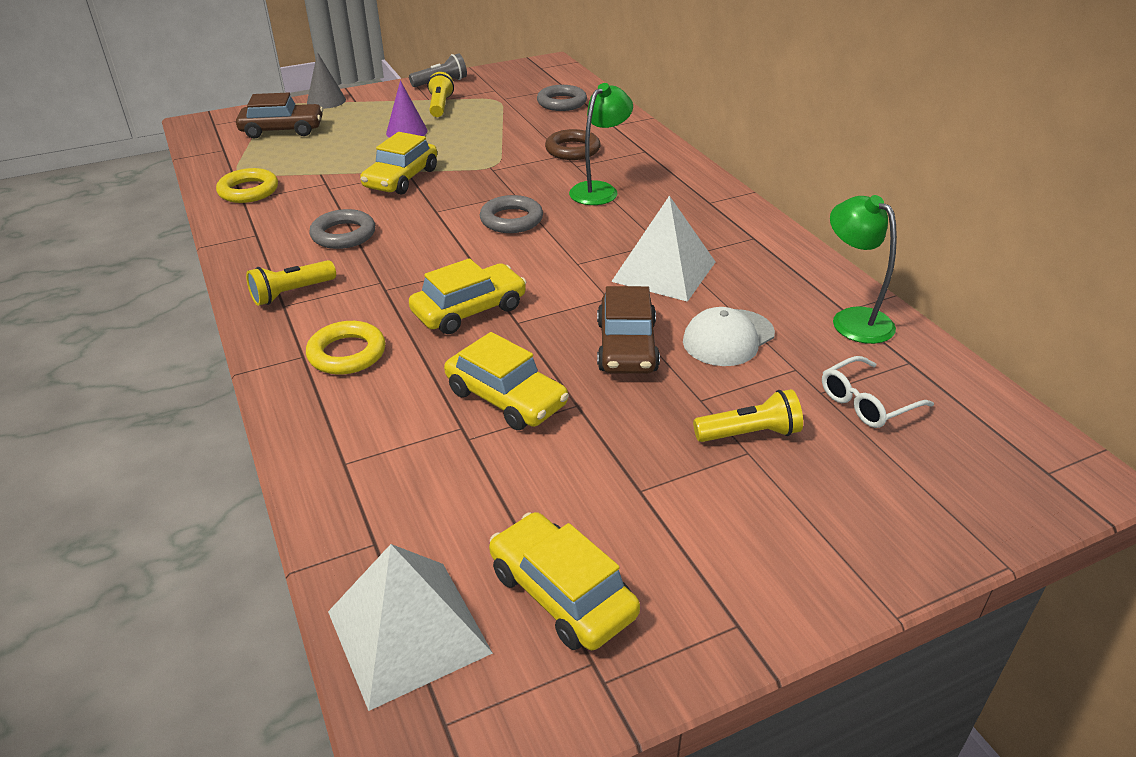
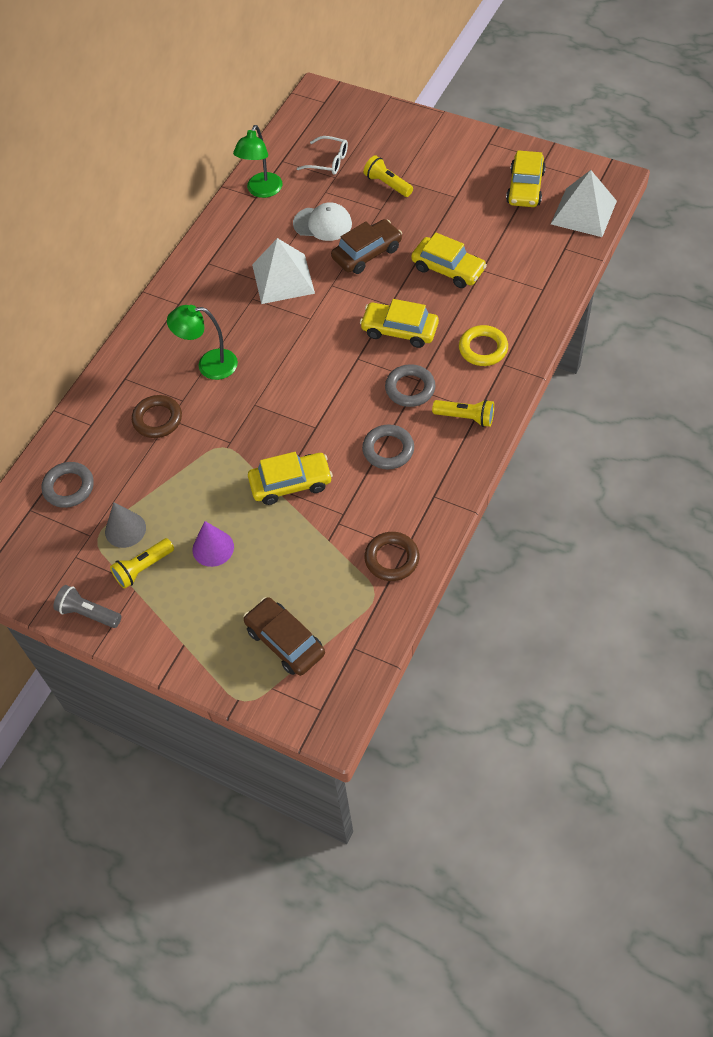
camera: 125 degrees left, 20 degrees up
(248, 191) = (392, 559): yellow ring -> brown ring
(326, 101) = (202, 668): grey cone -> grey cone (125, 529)
(506, 398) = (448, 269): yellow car -> yellow car turned 120 degrees clockwise
(511, 220) = (289, 381): grey ring -> grey ring (410, 388)

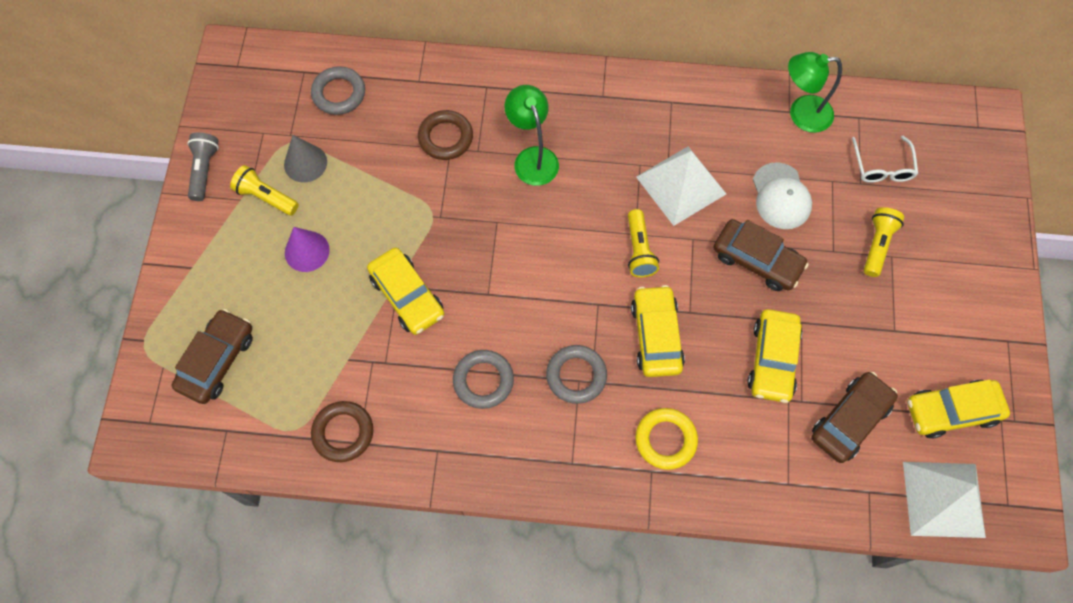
camera: 65 degrees right, 10 degrees up
(465, 417) = (557, 451): yellow flashlight -> yellow flashlight (639, 250)
(510, 241) = (850, 420): none -> brown car

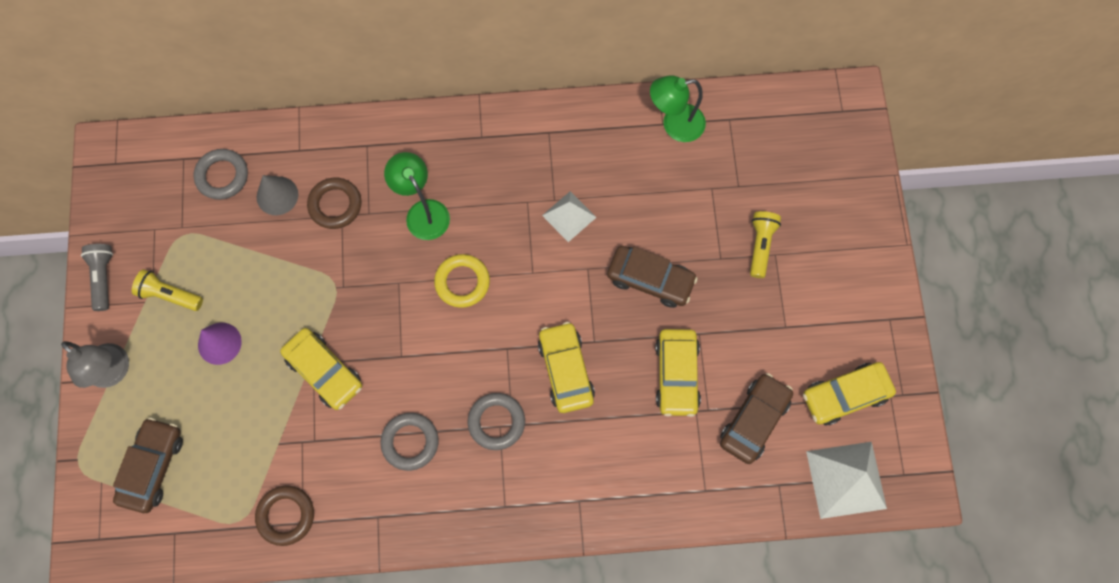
camera: 10 degrees left, 5 degrees up
(196, 262) = (113, 372): none -> grey lamp
(305, 163) = (202, 254): grey cone -> grey cone (277, 195)
(639, 250) = (538, 288): yellow flashlight -> none
(665, 440) = (588, 469): yellow ring -> yellow ring (462, 282)
(681, 185) = (569, 216): white pyramid -> white pyramid, size x0.62
(781, 196) = (665, 212): white cap -> none
(882, 166) = (756, 166): white glasses -> none

